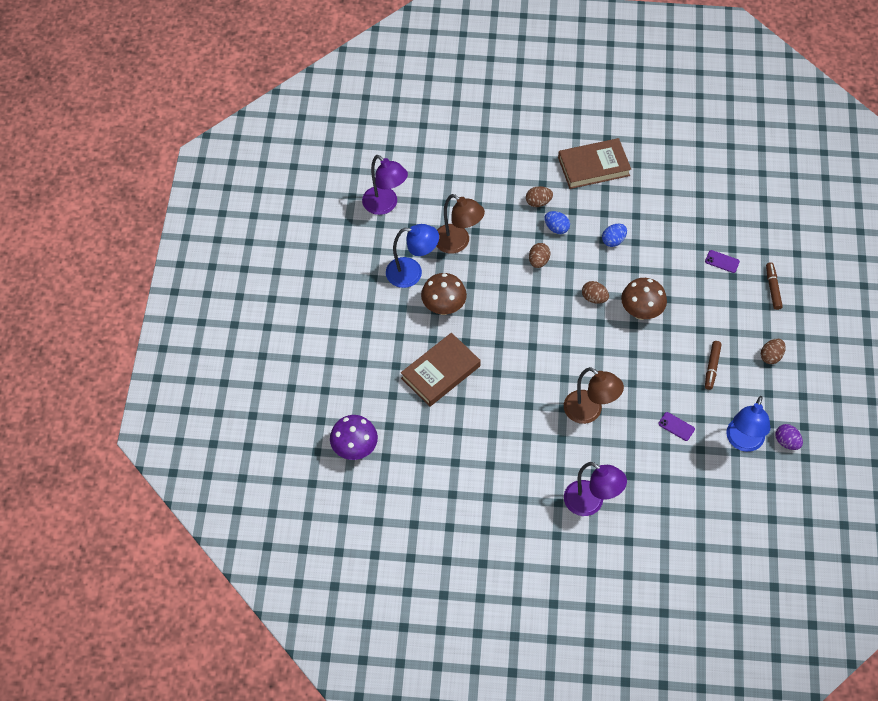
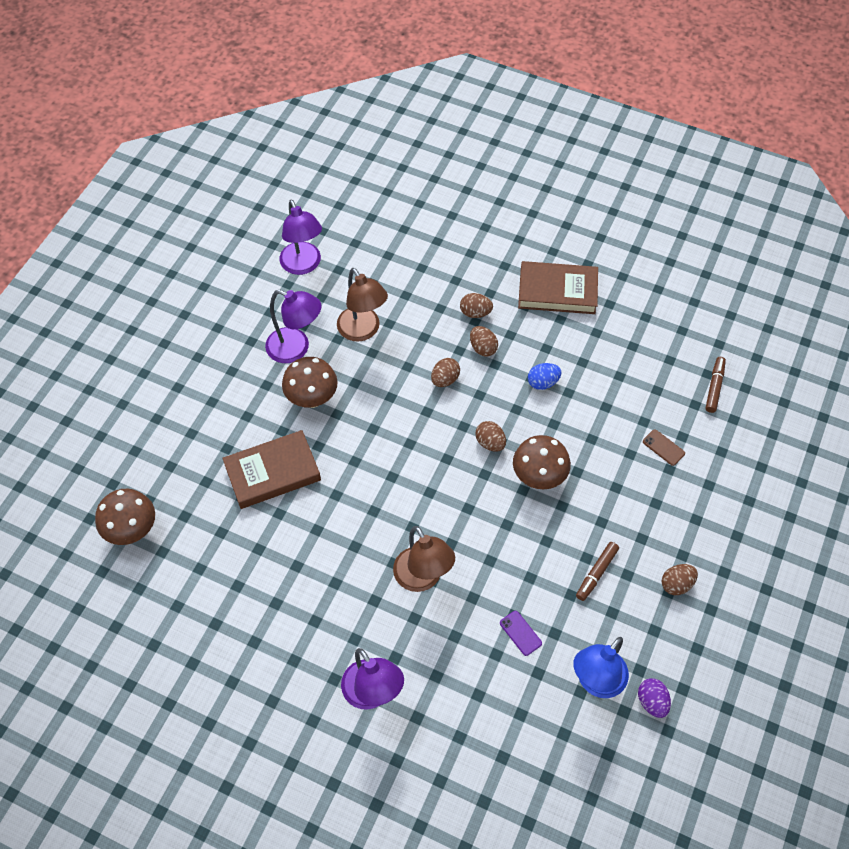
camera: 20 degrees right, 0 degrees up
(355, 449) = (132, 530): purple mushroom -> brown mushroom
(412, 273) = (296, 349): blue lamp -> purple lamp
(556, 228) = (483, 348): blue egg -> brown egg
(722, 261) = (663, 447): purple phone -> brown phone
(773, 288) = (713, 500): brown marker -> brown marker (714, 387)

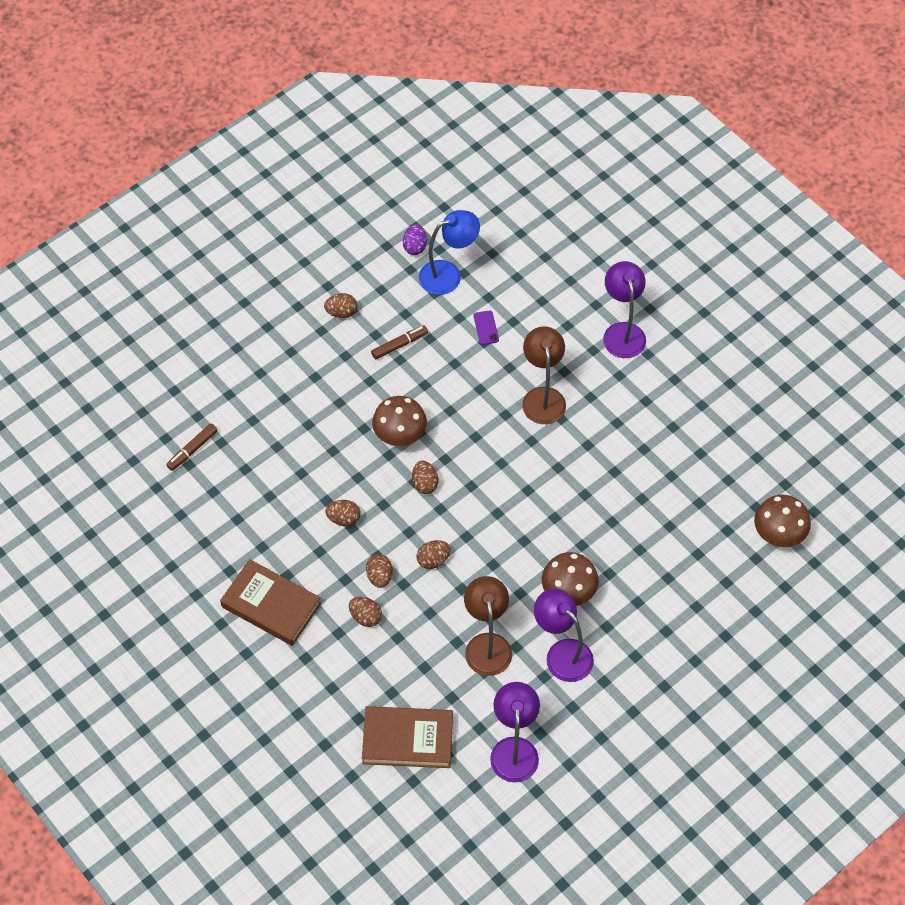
camera: 155 degrees left, 0 degrees up
(272, 472) = (633, 537): brown book -> brown book (407, 740)
(543, 382) = (344, 519): blue egg -> brown egg
(663, 447) = (276, 417): brown phone -> none

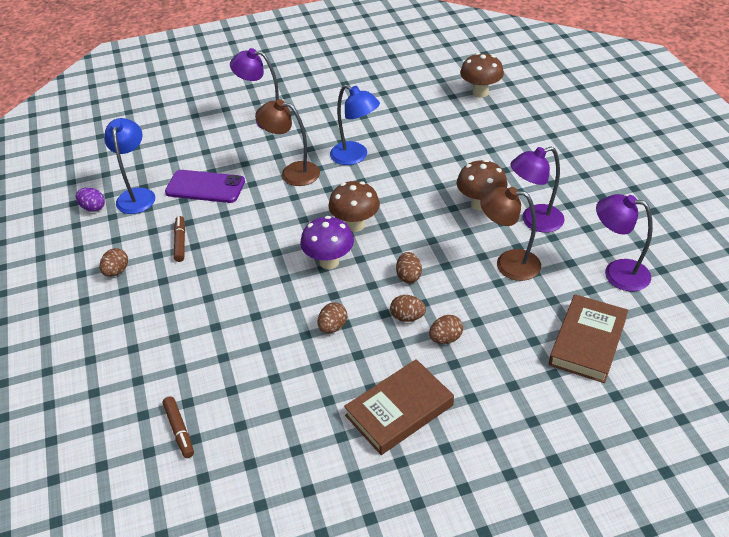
camera: 65 degrees left, 15 degrees down
(400, 437) = (272, 266): brown mushroom -> brown mushroom (355, 225)
(425, 483) = (329, 262): brown egg -> purple mushroom
(486, 328) = (205, 187): purple phone -> purple phone, size x2.16
(595, 446) = (355, 157): none -> blue lamp

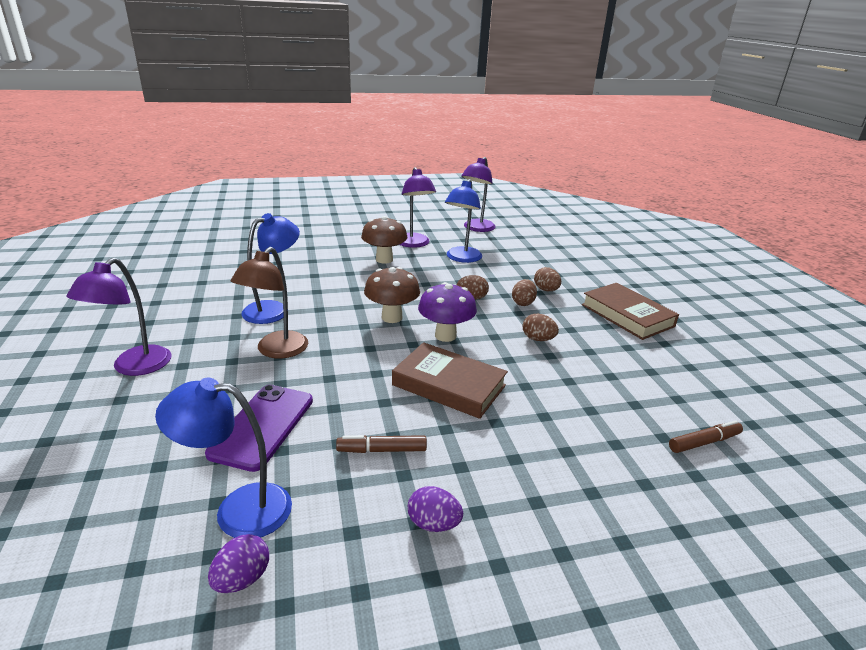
camera: 90 degrees left, 15 degrees down
(116, 271) = (433, 524): brown egg -> purple egg
(480, 92) = (216, 241): brown mushroom -> none
(508, 263) = (461, 258): brown lamp -> blue lamp
(587, 342) = (543, 245): brown book -> brown book (449, 385)

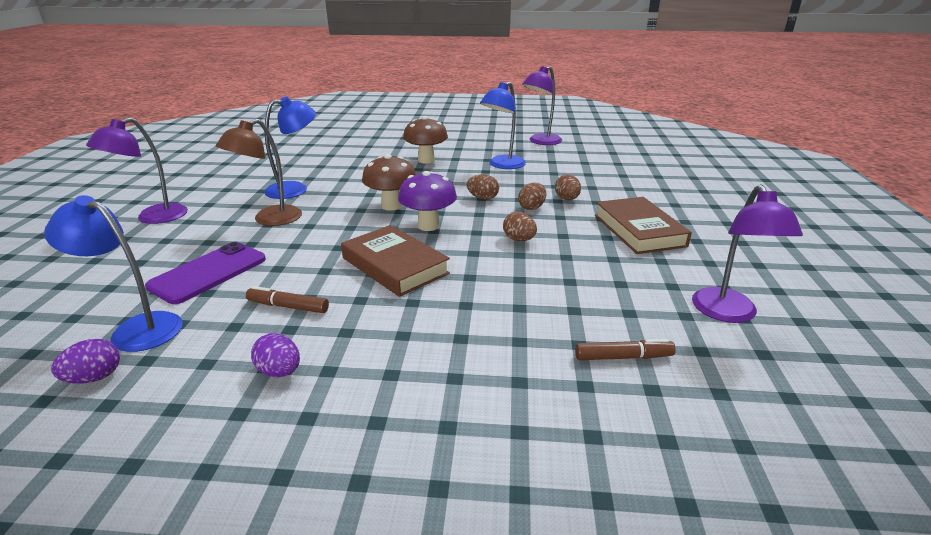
camera: 20 degrees right, 0 degrees up
(414, 244) = (466, 150): purple lamp -> purple lamp (728, 313)

